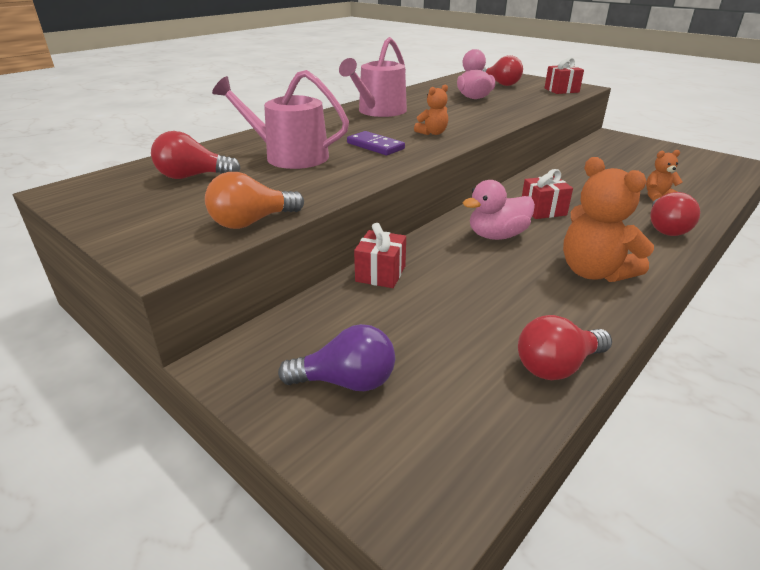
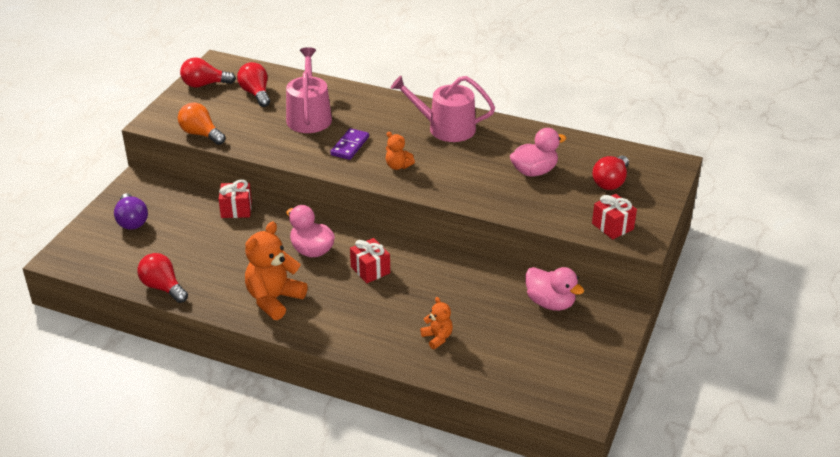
camera: 70 degrees right, 5 degrees up
(603, 152) = (550, 303): none -> pink duck
(665, 228) = (366, 338): red light bulb -> red light bulb (204, 84)

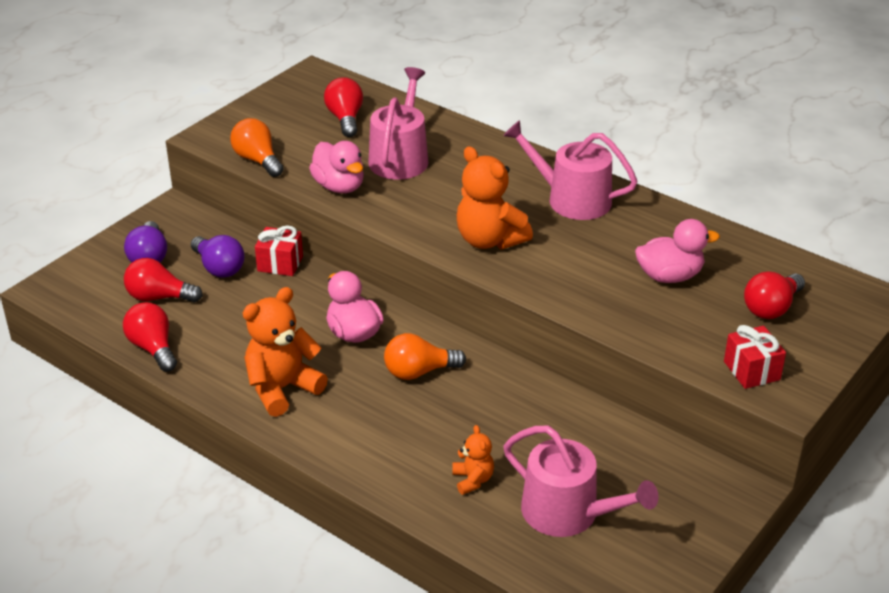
camera: 15 degrees right, 0 degrees up
(190, 220) = (219, 268): none -> purple light bulb
(204, 84) = (287, 98): red light bulb -> red light bulb (159, 297)
(350, 146) = (437, 204): purple domino -> none
(370, 270) = (419, 372): red gift -> orange light bulb
(398, 166) = (489, 240): orange teddy bear -> orange teddy bear, size x1.91
(512, 347) = (569, 513): none -> pink watering can
(550, 303) = (643, 461): pink duck -> pink duck (339, 186)

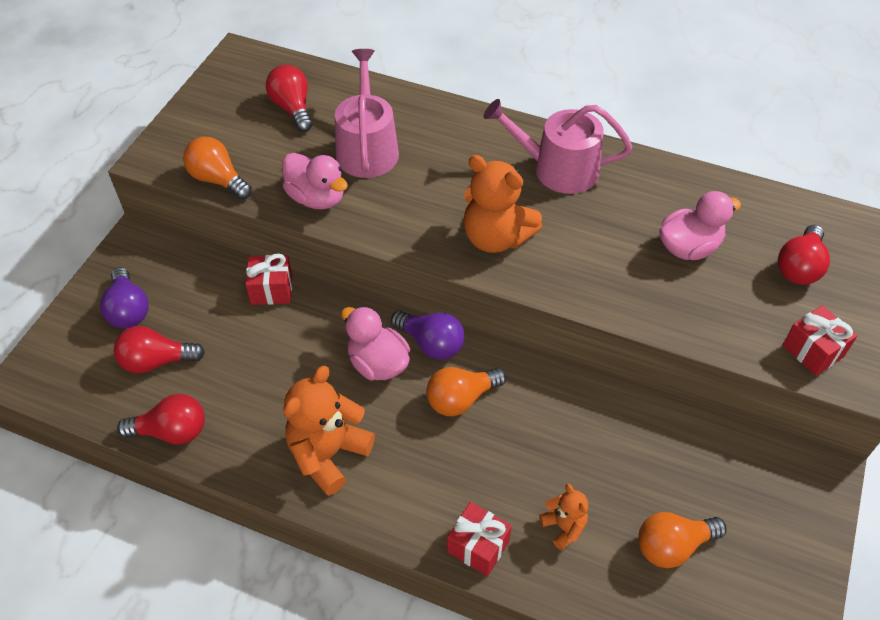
camera: 15 degrees left, 15 degrees up
(153, 348) = (172, 431): red light bulb -> red light bulb turned 135 degrees clockwise
(219, 268) = (209, 309): purple light bulb -> purple light bulb (431, 343)
(388, 478) = (478, 546): none -> red gift
(569, 513) = (672, 546): pink watering can -> orange light bulb

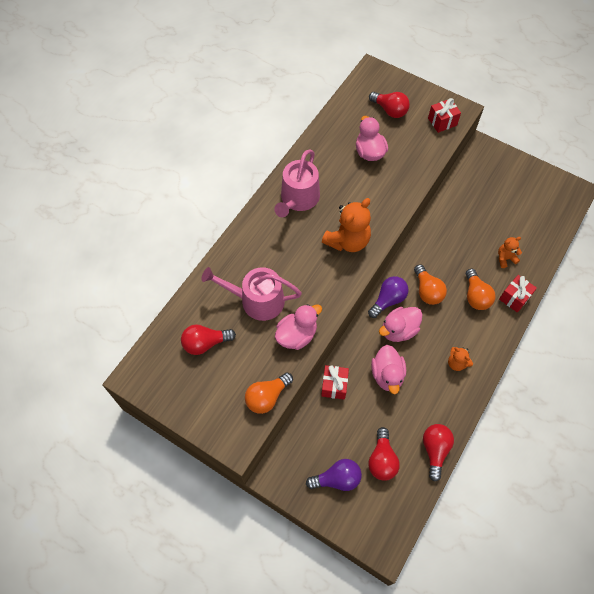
camera: 80 degrees left, 10 degrees up
(296, 355) = (387, 375): none -> pink duck
(328, 454) = (457, 363): orange teddy bear -> orange teddy bear, size x0.52
(672, 546) = (517, 216): orange light bulb -> orange light bulb (475, 296)

